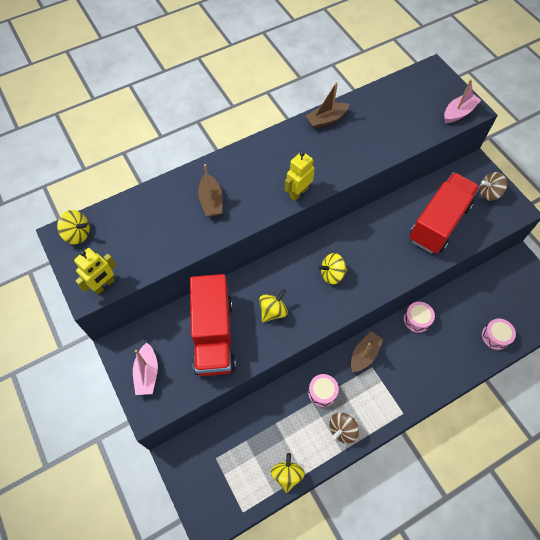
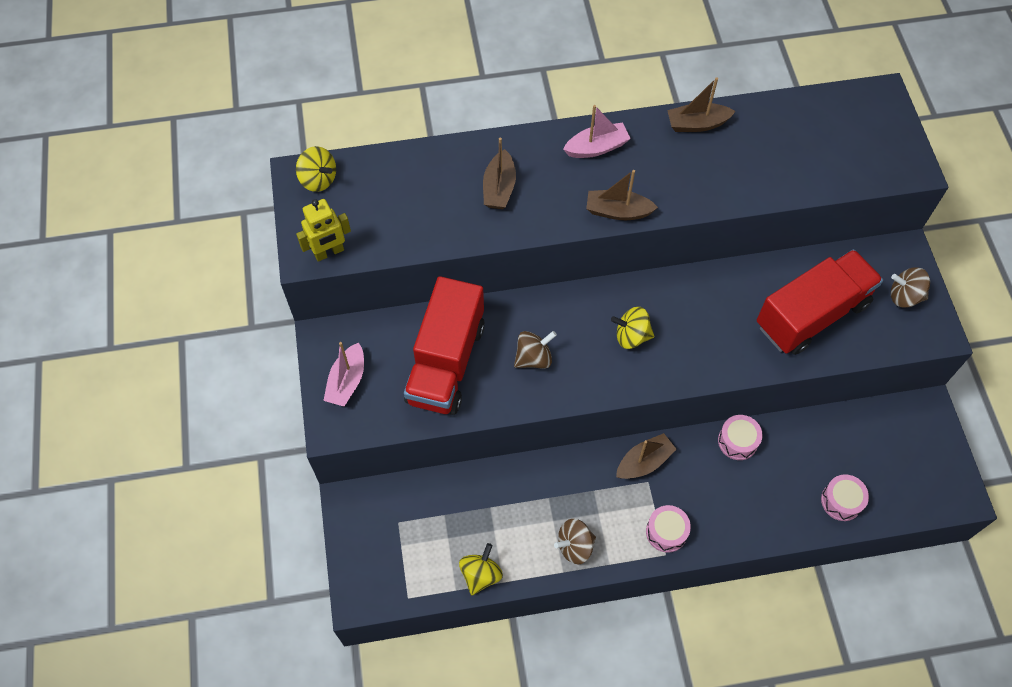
camera: 20 degrees right, 0 degrees up
(273, 311) = (533, 358): yellow spinning top -> brown spinning top
(298, 193) = (617, 211): yellow robot -> brown boat
(322, 392) = (567, 490): pink drum -> pink drum (666, 532)
(458, 113) = (891, 167): pink boat -> pink boat (597, 147)

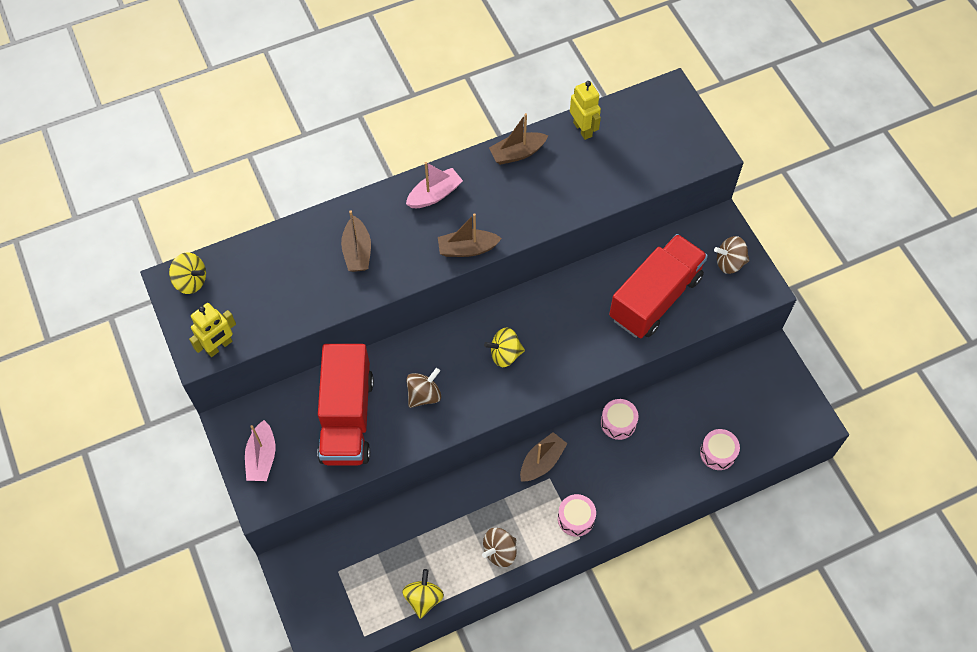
camera: 15 degrees left, 0 degrees up
(775, 114) = (583, 129): none -> yellow robot

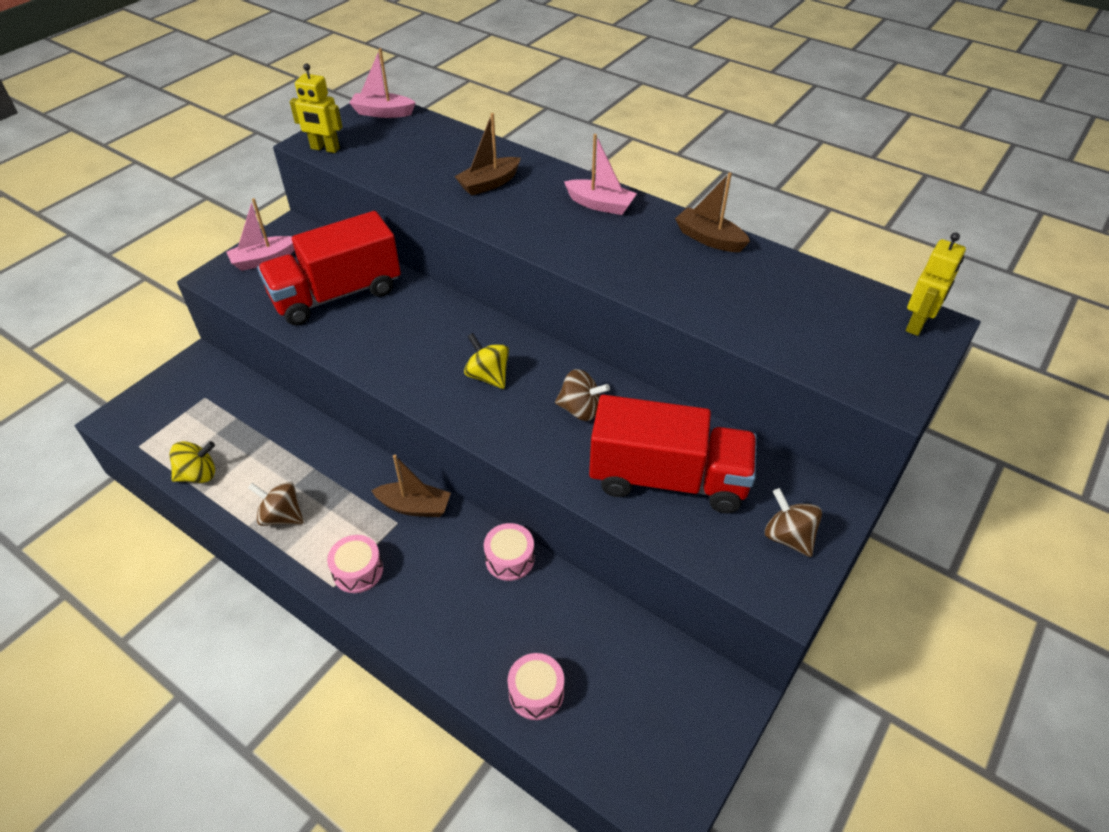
camera: 60 degrees right, 15 degrees down
(191, 281) = (382, 113): yellow spinning top -> pink boat
(424, 395) = (396, 335): brown spinning top -> brown spinning top (580, 409)
(467, 249) = (554, 249): brown boat -> none
(583, 129) = (795, 274): yellow robot -> yellow robot (917, 324)

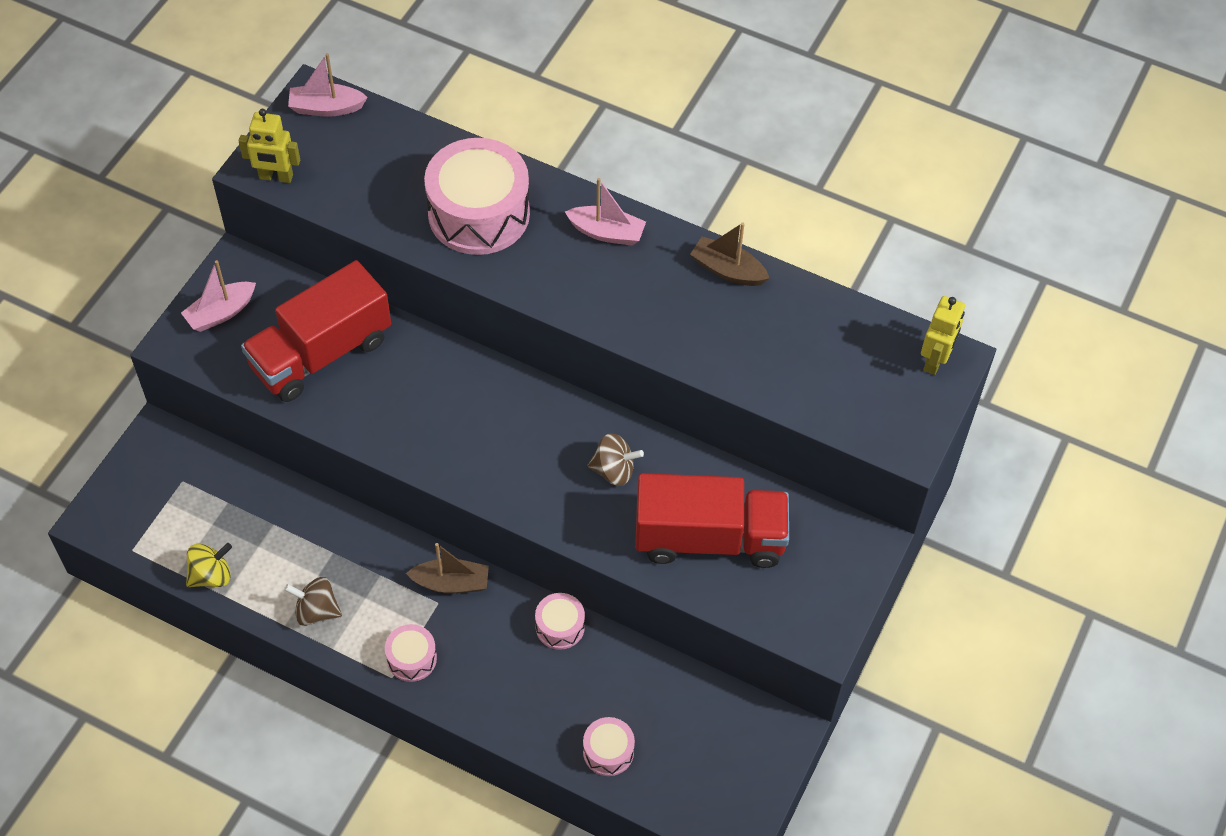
camera: 10 degrees left, 10 degrees up
(488, 376) = (512, 441): yellow spinning top -> none
(489, 184) = (479, 213): brown boat -> pink drum
(788, 537) = (824, 584): brown spinning top -> none

